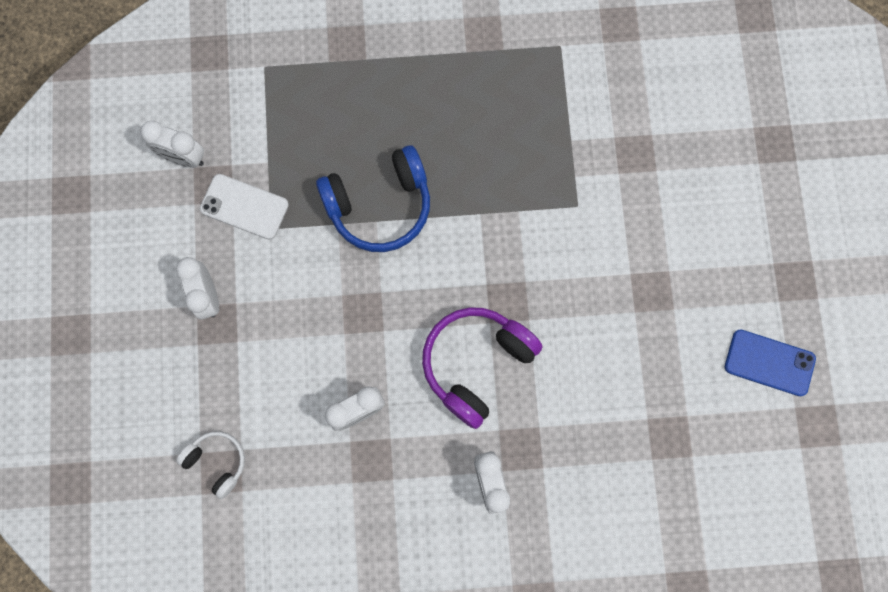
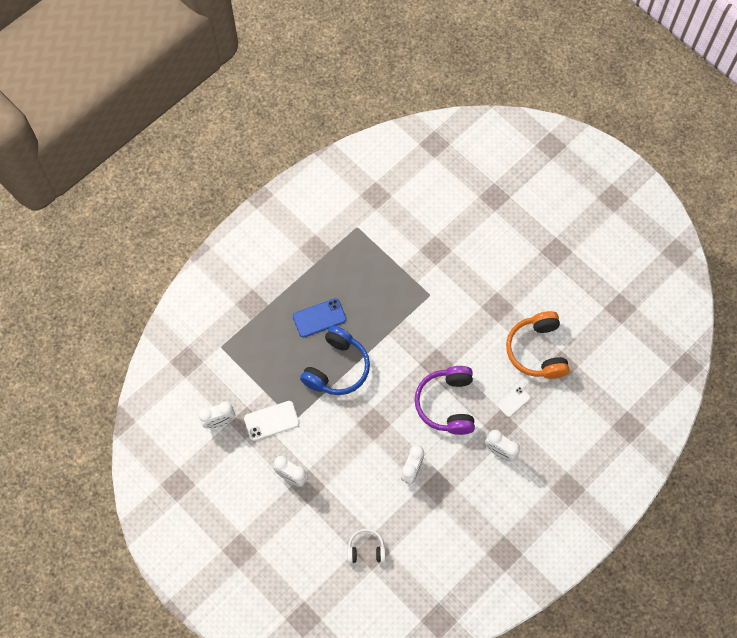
camera: 40 degrees left, 10 degrees down
(565, 432) = (514, 401): none -> white phone
(654, 391) = (537, 351): none -> orange headphones
(769, 362) = (576, 297): blue phone -> blue phone (319, 318)

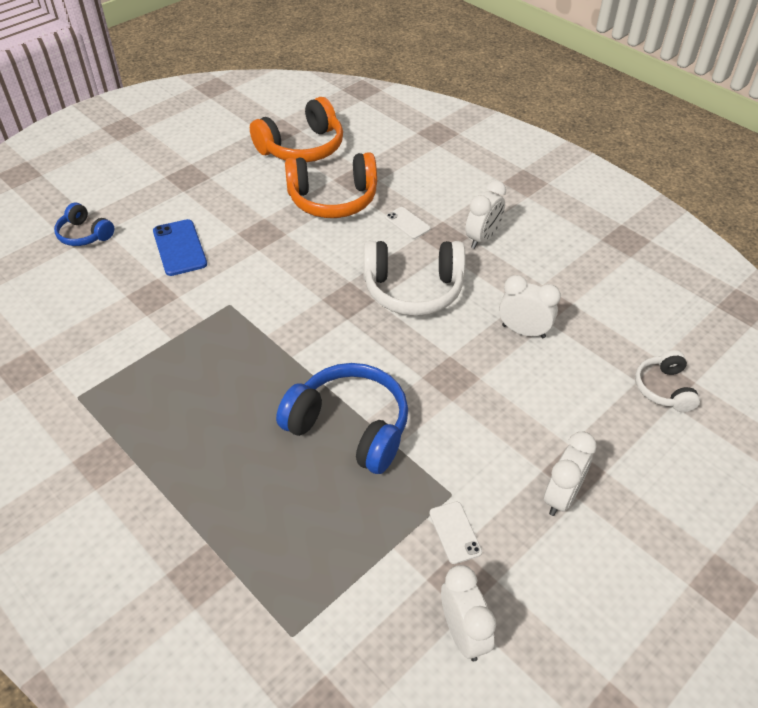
camera: 90 degrees left, 20 degrees down
(271, 421) = (455, 532): white phone -> white phone, size x0.62
(319, 318) = (249, 454): blue phone -> blue phone (179, 248)
(447, 404) = (413, 289): purple headphones -> white headphones
(490, 200) = (84, 234): none -> blue headphones
(598, 326) = (302, 147): none -> orange headphones

